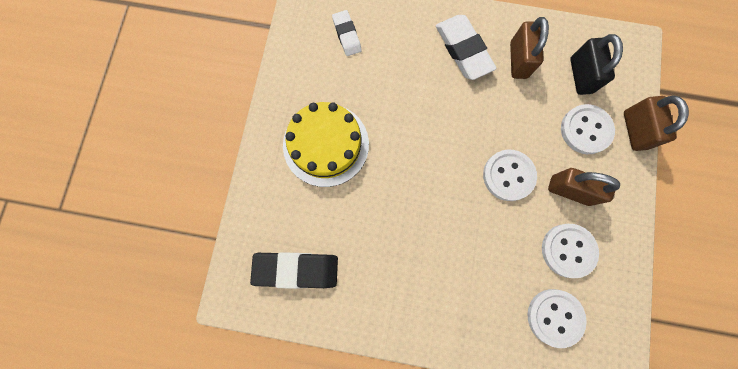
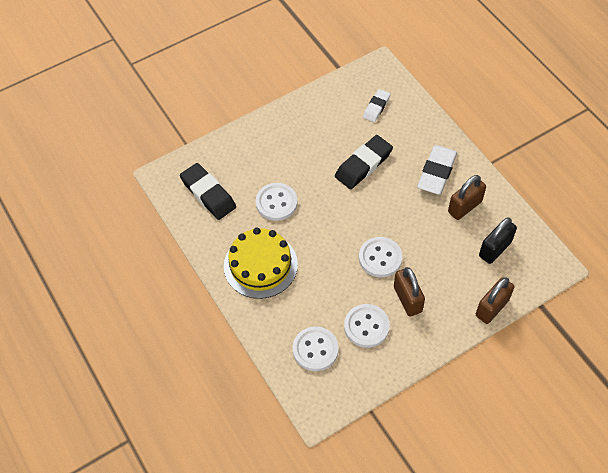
camera: 50 degrees right, 20 degrees down
(326, 144) = (296, 150): yellow cake -> yellow cake (260, 265)
(398, 101) = (363, 165): none -> black eraser
(585, 130) = (459, 279): white button -> white button (276, 203)

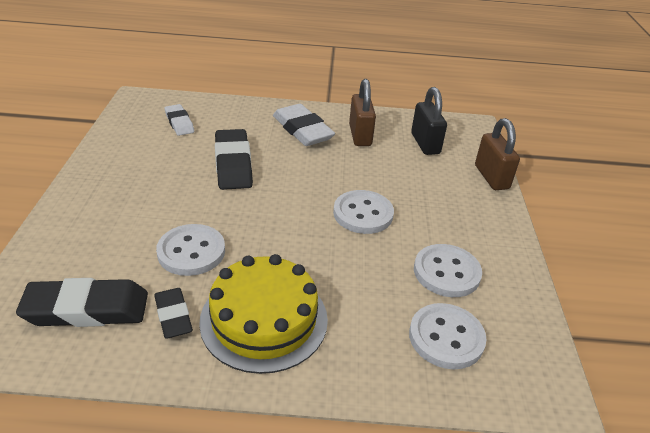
camera: 60 degrees left, 20 degrees down
(232, 228) = (173, 316): none -> black eraser
(407, 299) = (435, 223): brown padlock -> none

